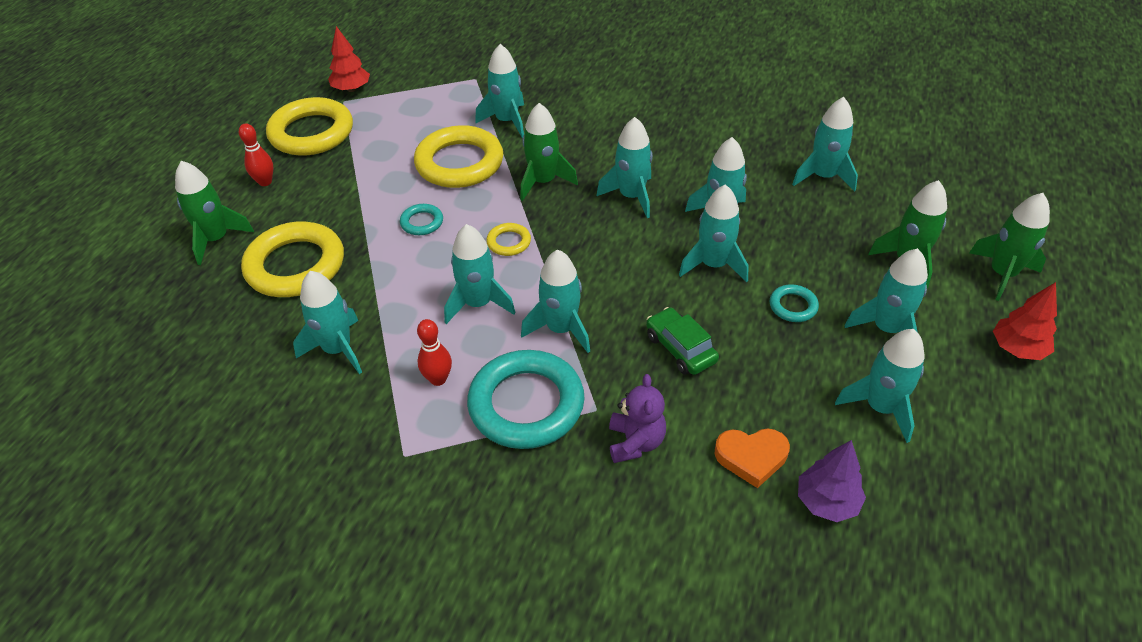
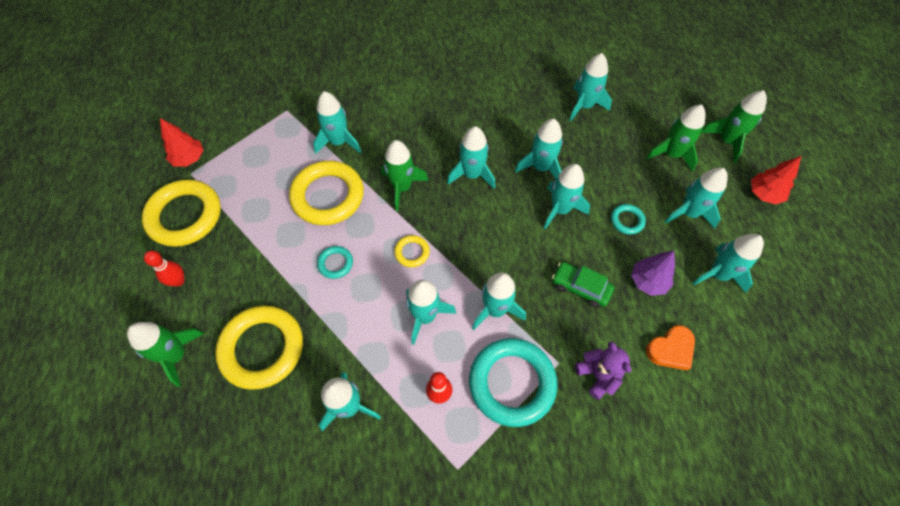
camera: 30 degrees left, 15 degrees up
(826, 502) = (728, 359): purple tree -> purple tree (648, 281)

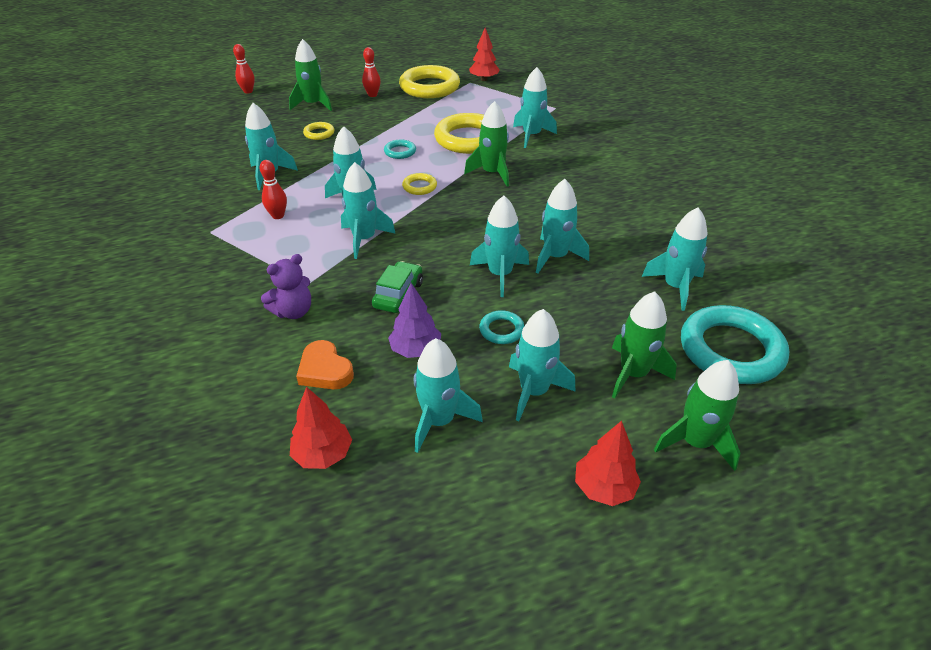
camera: 80 degrees right, 20 degrees down
(90, 449) = (248, 91): none -> red bowling pin
(262, 348) = (319, 133): yellow ring -> yellow ring, size x0.45
(472, 175) = (524, 211): turquoise rocket -> none
(512, 383) = (287, 255): turquoise ring -> turquoise ring (731, 350)
(753, 352) = (323, 454): none -> red tree

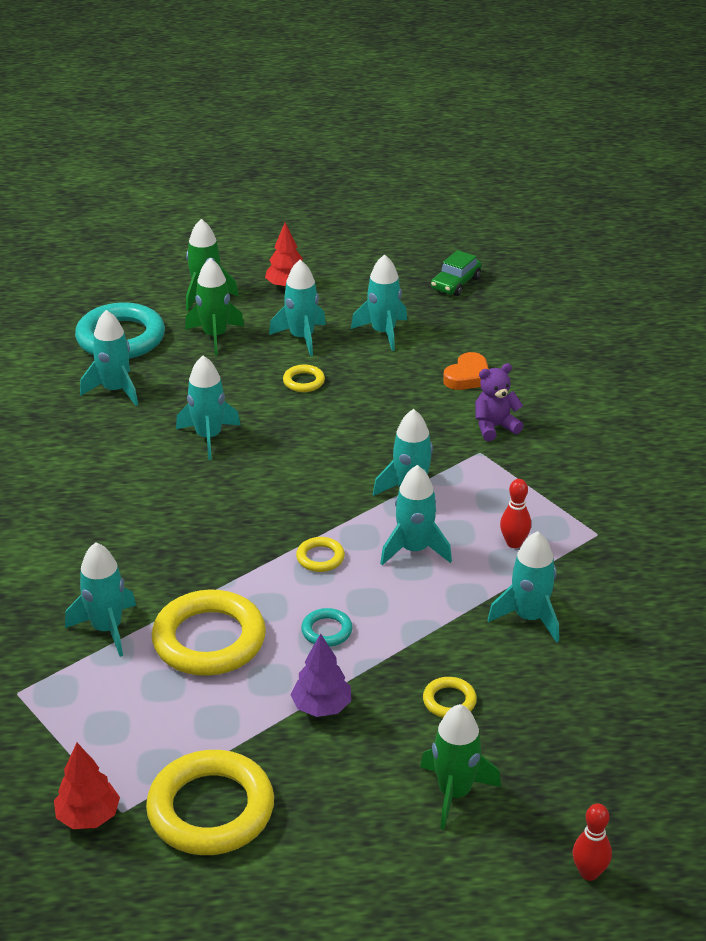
camera: 165 degrees left, 5 degrees down
(323, 454) = (473, 328): red tree -> none
(325, 370) = (468, 376): orange heart -> orange heart turned 60 degrees clockwise
(372, 95) = (333, 804): red bowling pin -> none
(398, 295) = (388, 426): green car -> green car (455, 283)
(415, 350) = (386, 379): purple tree -> purple tree (321, 707)
(492, 173) = (211, 563): green rocket -> none
(500, 274) = (278, 429): turquoise rocket -> none
(501, 330) = (303, 381): turquoise ring -> yellow ring

